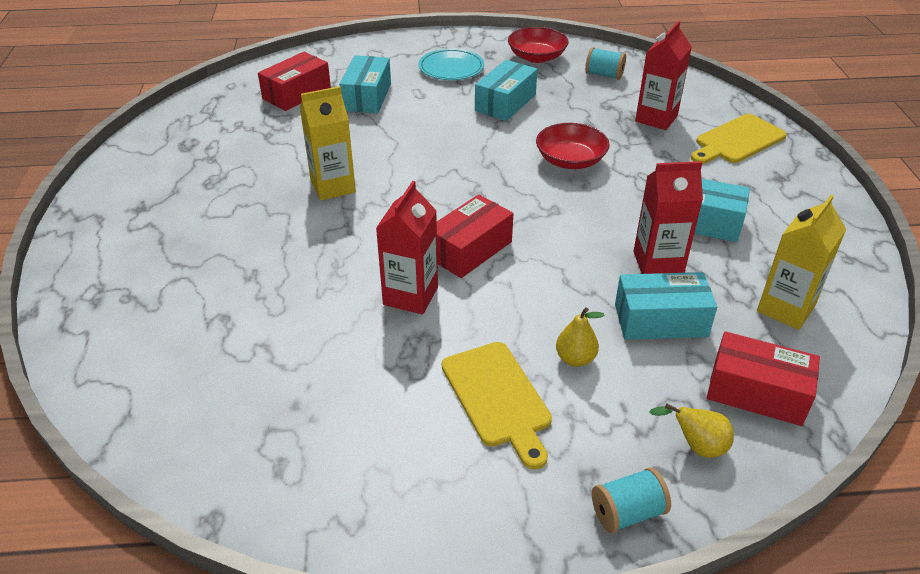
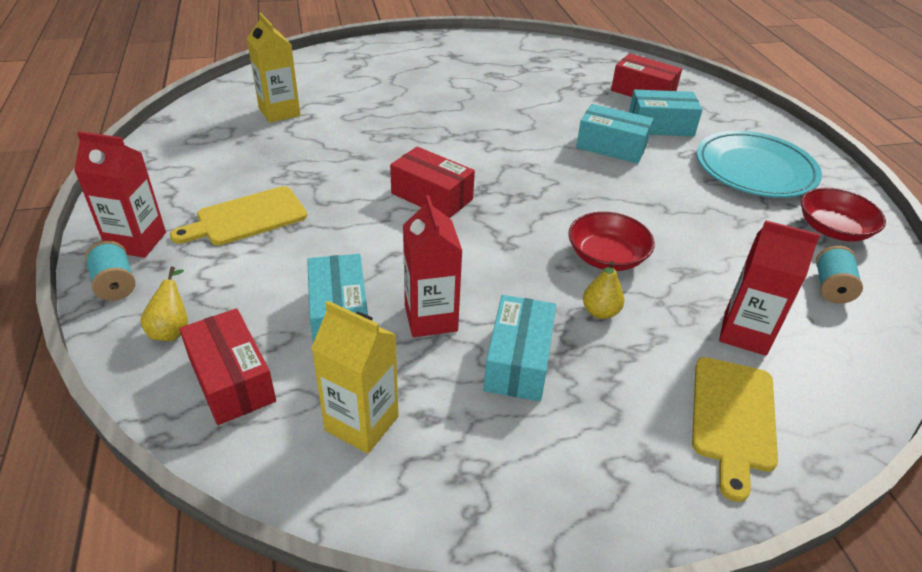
camera: 80 degrees right, 0 degrees up
(333, 186) = (505, 123): yellow carton -> yellow carton (279, 112)
(410, 296) = (366, 170): red carton -> red carton (136, 242)
(451, 68) = (755, 169): turquoise plate -> turquoise plate, size x1.58
(505, 103) = (703, 208): turquoise box -> turquoise box (611, 146)
(575, 359) = (288, 258): yellow pear -> yellow pear (600, 312)
(737, 140) = (733, 418): yellow cutting board -> yellow cutting board turned 120 degrees counterclockwise
(757, 392) = (231, 380): red box -> red box turned 45 degrees counterclockwise

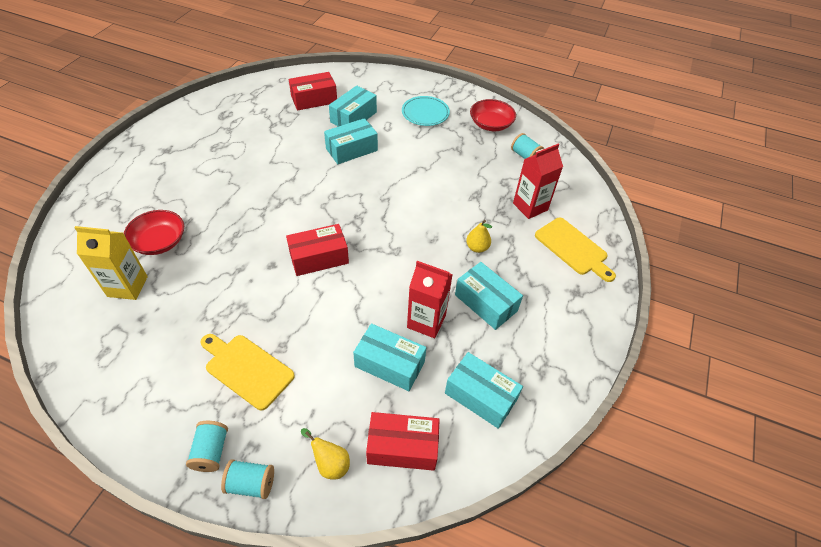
camera: 55 degrees left, 10 degrees up
(136, 242) = (211, 451): red carton -> turquoise spool
(246, 218) = (246, 369): yellow cutting board -> yellow cutting board turned 120 degrees clockwise
(362, 423) = (480, 396): yellow carton -> turquoise box
(606, 257) = (440, 217): red bowl -> red bowl (159, 242)
(755, 169) = (425, 113): turquoise plate -> turquoise plate, size x0.63

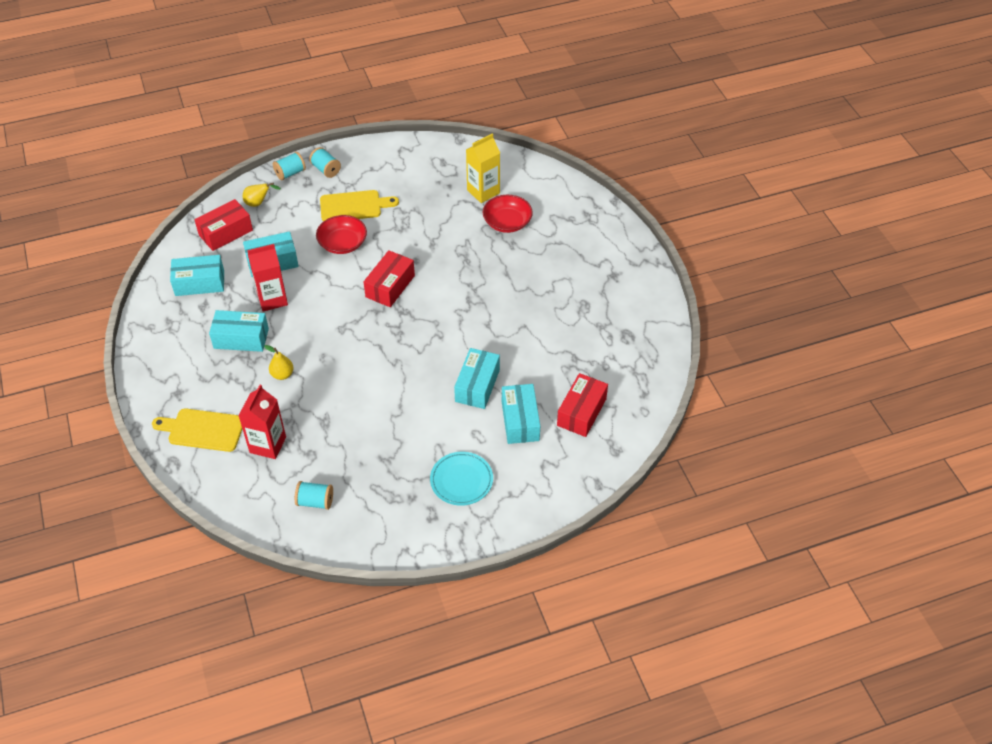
camera: 140 degrees right, 0 degrees up
(491, 124) = (384, 518): red bowl -> red bowl (342, 243)

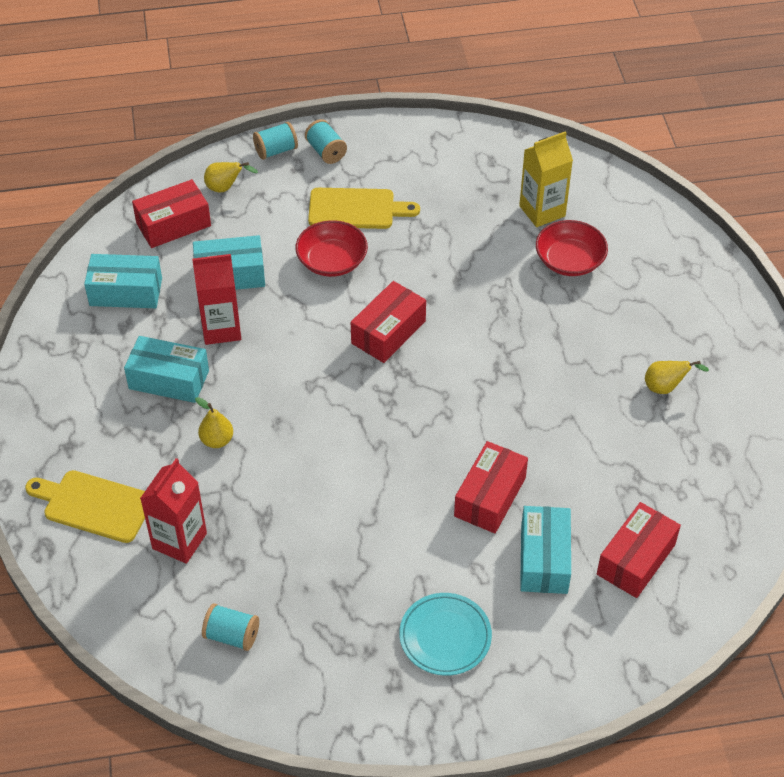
camera: 10 degrees right, 0 degrees up
(477, 385) = (490, 497): turquoise box -> red box
(584, 298) = (665, 387): none -> yellow pear

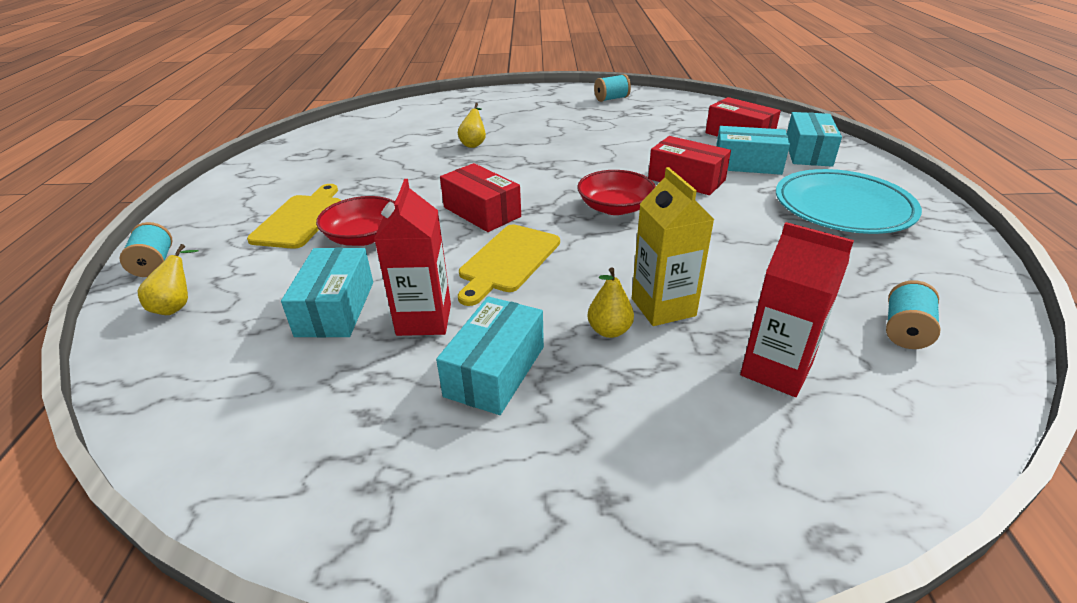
camera: 80 degrees left, 15 degrees down
(93, 505) = (728, 464): yellow cutting board -> yellow cutting board (507, 261)
(126, 292) = (299, 414): turquoise box -> turquoise box (808, 152)
(173, 224) = (200, 356): red box -> none
(326, 151) = (195, 232): turquoise spool -> turquoise spool (611, 99)
(445, 636) = (843, 207): turquoise plate -> turquoise plate, size x1.58
(542, 211) = (379, 139): yellow carton -> yellow carton (663, 307)
(569, 260) = (441, 134): red bowl -> red bowl (615, 207)
(665, 387) = (581, 115): yellow pear -> yellow pear (474, 144)

